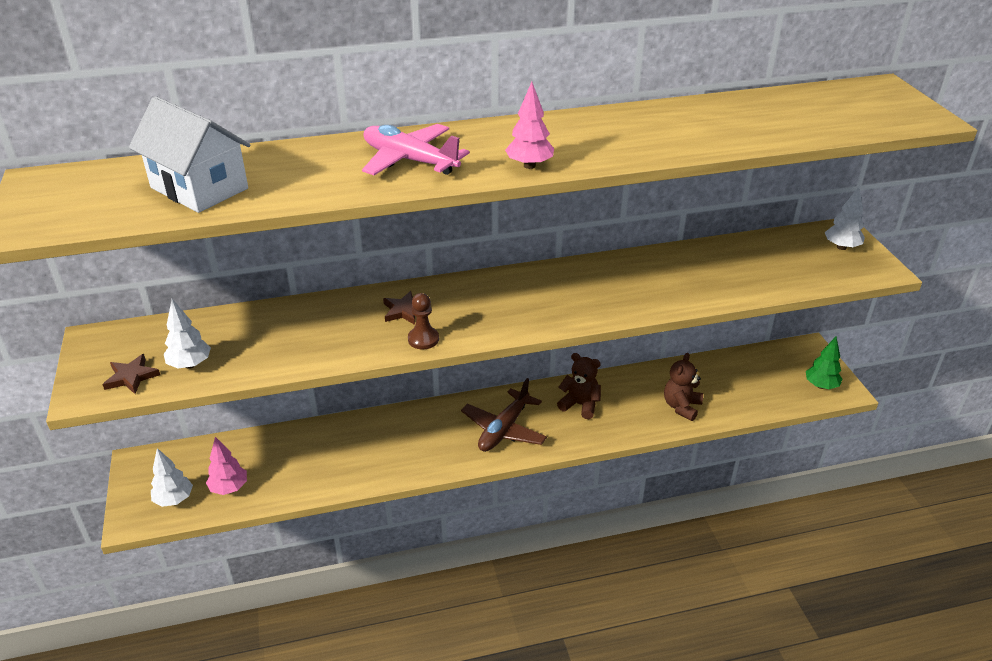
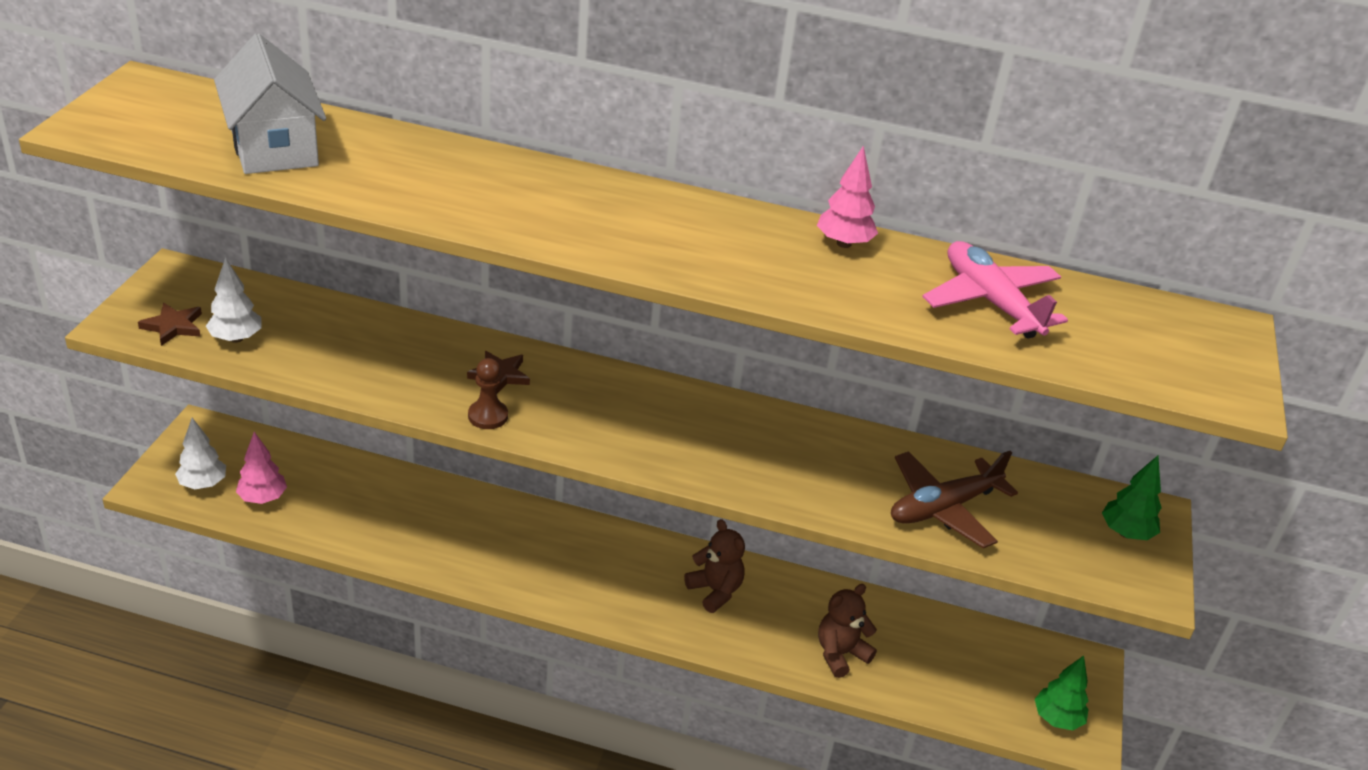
camera: 25 degrees right, 0 degrees up
(410, 160) = (512, 198): pink plane -> pink plane (990, 302)
(504, 429) = (600, 576): brown plane -> brown plane (943, 508)
(529, 165) = (633, 254): pink tree -> pink tree (844, 243)
(841, 247) = (1125, 533): white tree -> green tree

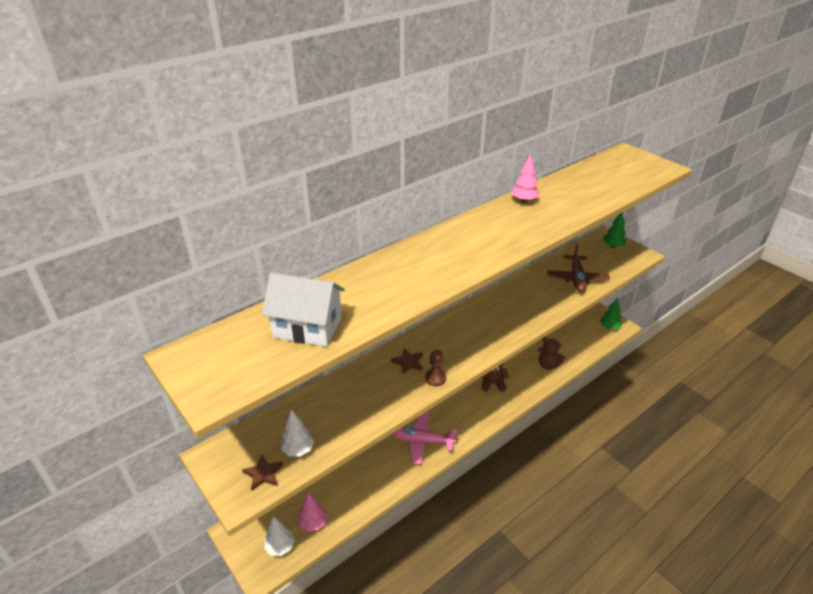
camera: 50 degrees left, 0 degrees up
(840, 654) = (548, 365): brown teddy bear -> brown teddy bear turned 60 degrees counterclockwise
(990, 302) = (585, 187): pink plane -> pink plane (422, 441)

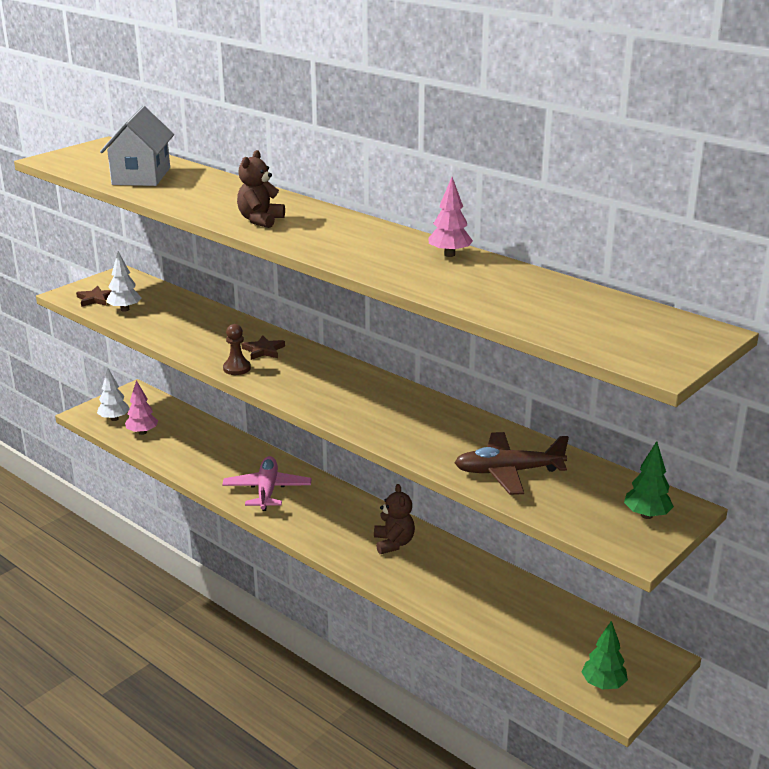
camera: 80 degrees right, 10 degrees down
(548, 365) = (457, 601): brown teddy bear -> brown teddy bear (260, 220)

